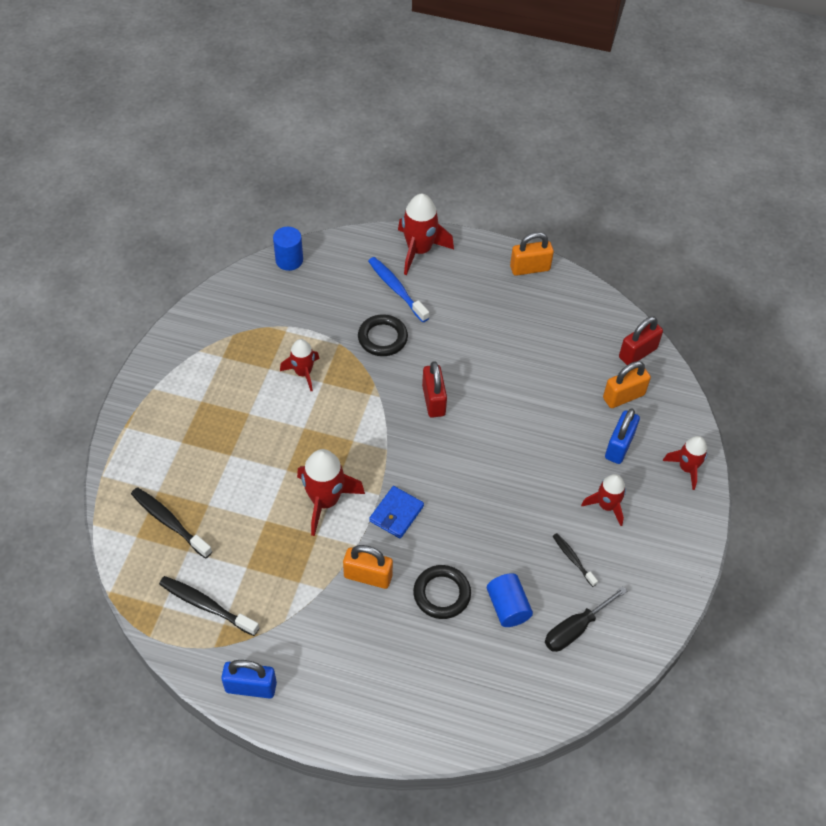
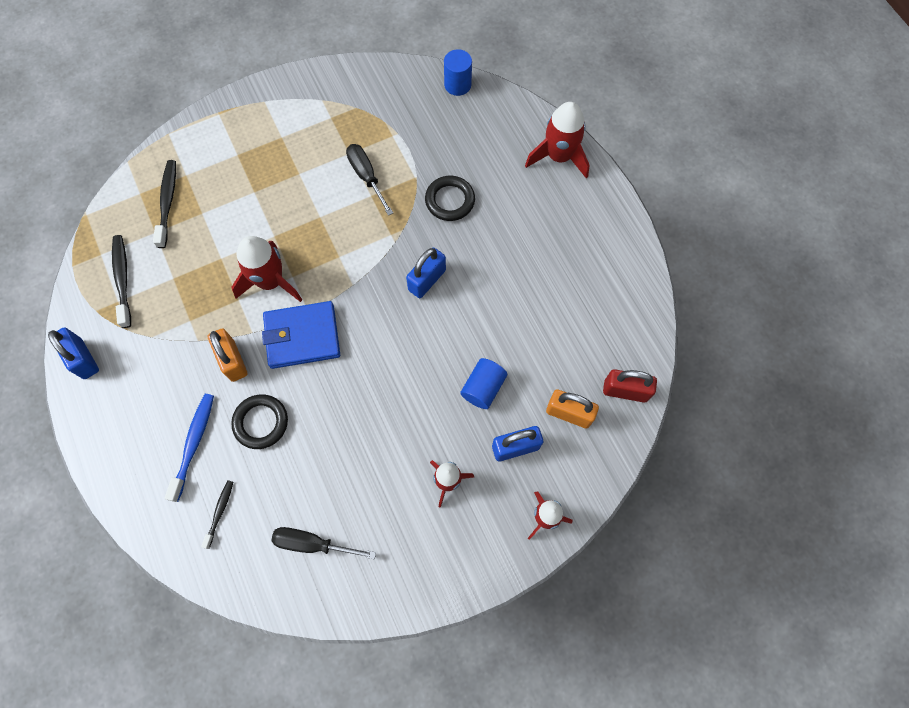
camera: 50 degrees right, 15 degrees up
(303, 373) = (367, 177): red rocket -> black screwdriver
(396, 289) = (505, 172): blue toothbrush -> blue toothbrush (194, 444)
(396, 514) = (302, 336): blue wallet -> blue wallet, size x1.61
(433, 400) = (427, 280): red padlock -> blue padlock
(508, 607) = (289, 478): blue cylinder -> blue cylinder (483, 388)
(530, 268) = (626, 245): orange padlock -> none
(573, 559) = (374, 493): black toothbrush -> black toothbrush (219, 512)

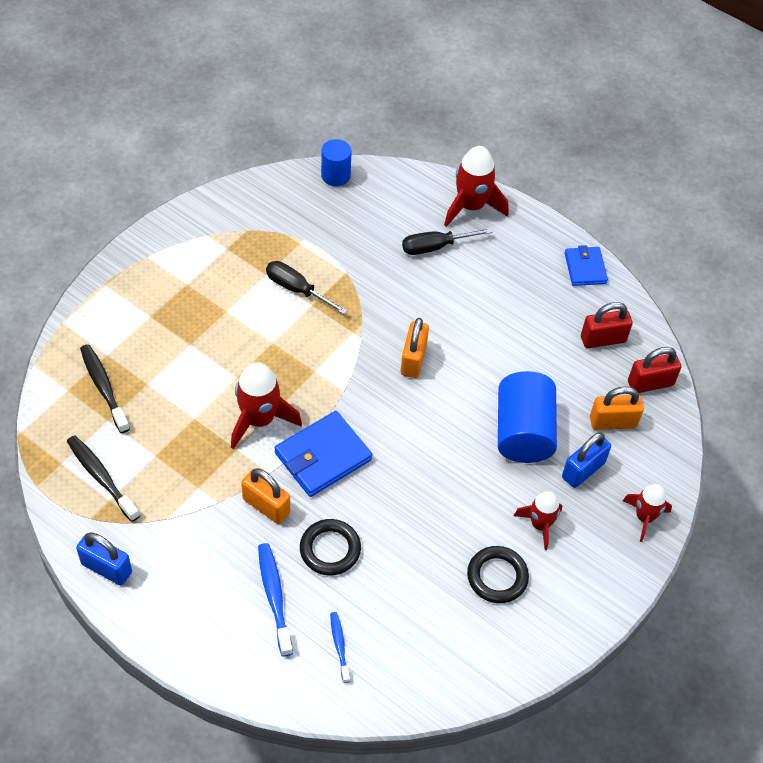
camera: 30 degrees left, 15 degrees down
(219, 512) = (339, 646): black toothbrush -> blue toothbrush
(313, 544) = (448, 633): black screwdriver -> black screwdriver (435, 247)
(427, 280) = (413, 359): blue padlock -> orange padlock
(450, 200) = (392, 281): black ring -> black ring (497, 577)
(483, 388) = (523, 432): blue cylinder -> blue cylinder, size x1.72
(605, 330) = (603, 339): none -> red padlock
(628, 255) = (585, 268): none -> blue wallet

